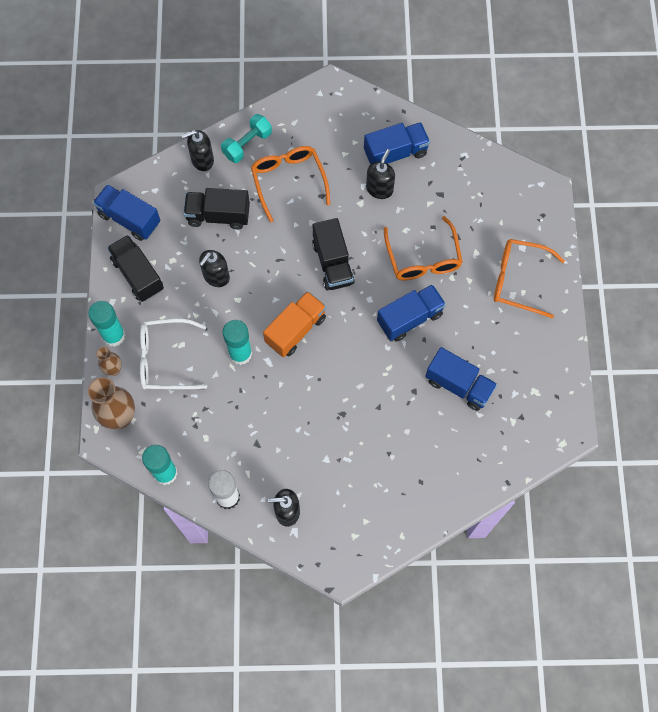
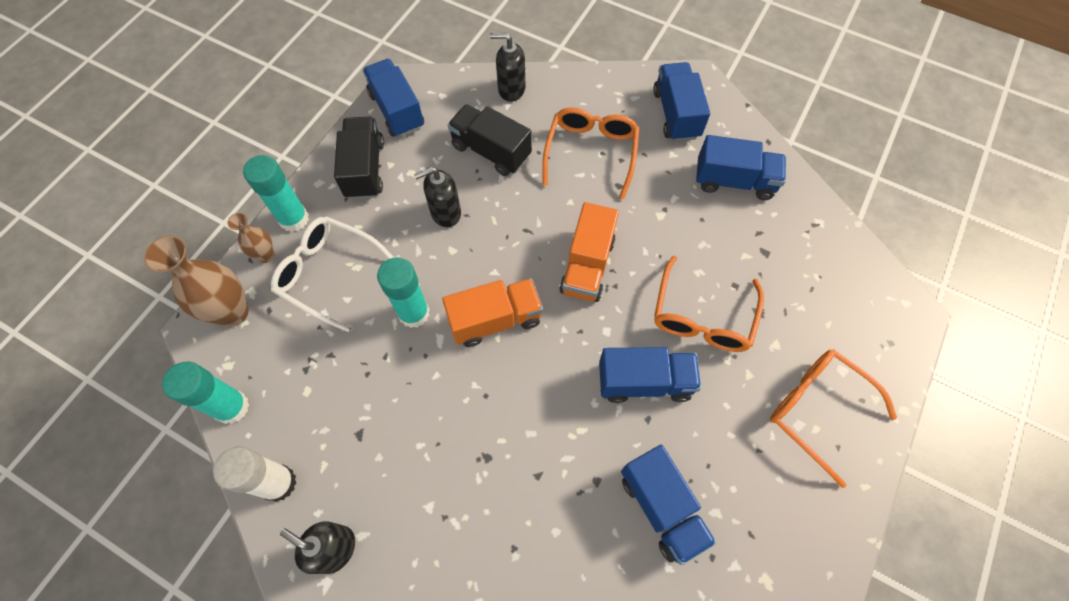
camera: 30 degrees right, 5 degrees down
(247, 144) = (569, 96): turquoise dumbbell -> none
(330, 121) = (676, 114): none -> blue truck
(333, 263) = (587, 266): black truck -> orange truck
(379, 189) = (692, 211): black soap dispenser -> none

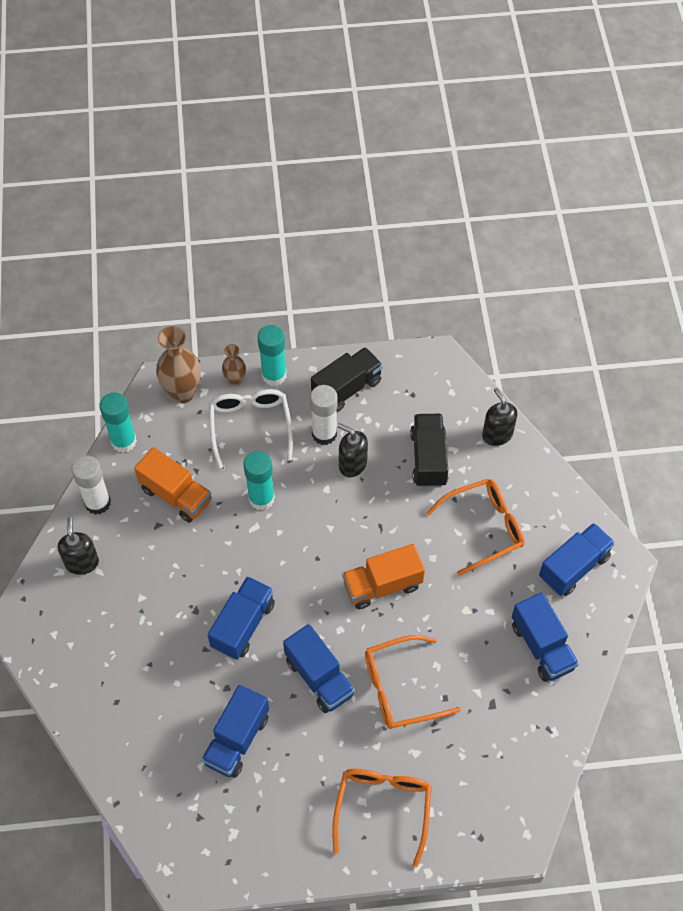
camera: 55 degrees right, 5 degrees down
(394, 216) = (324, 434): none -> white glue stick
(397, 110) = (412, 372): blue truck -> blue truck (243, 625)
(495, 320) = (294, 552): orange truck -> orange truck (176, 495)

